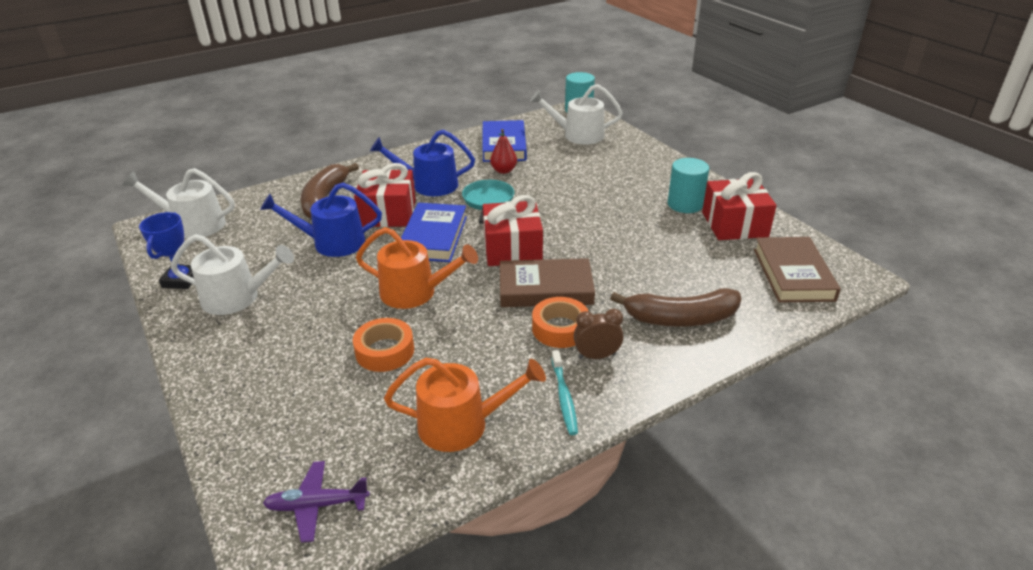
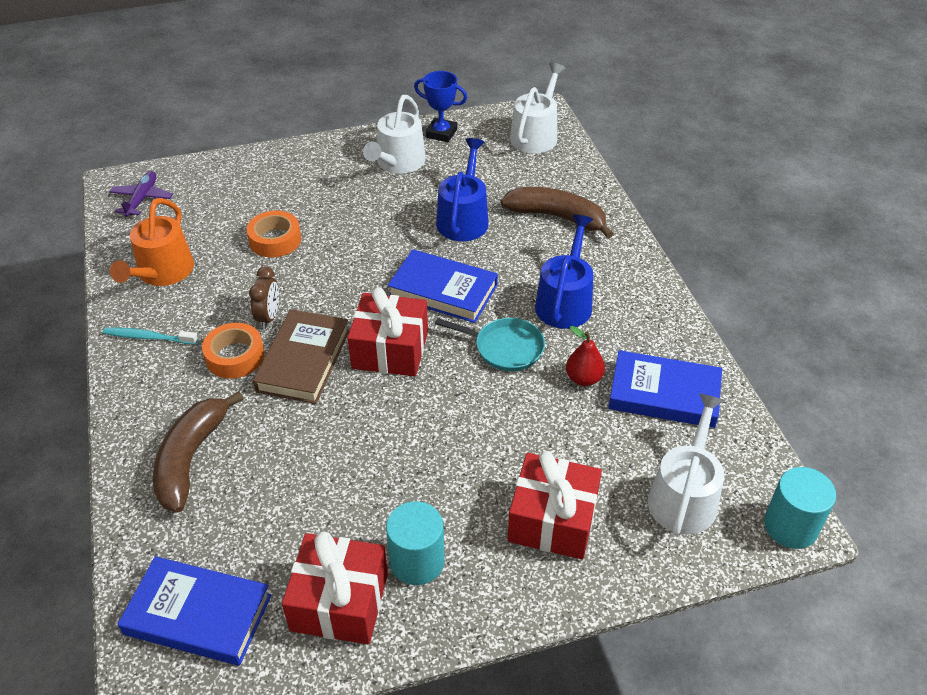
camera: 105 degrees right, 10 degrees up
(388, 213) = (509, 261): red gift -> red gift (552, 520)
(415, 292) = (349, 266): orange watering can -> none
(597, 356) = (182, 373): brown clock -> brown clock (269, 317)
(793, 274) = (198, 614): brown book -> blue book

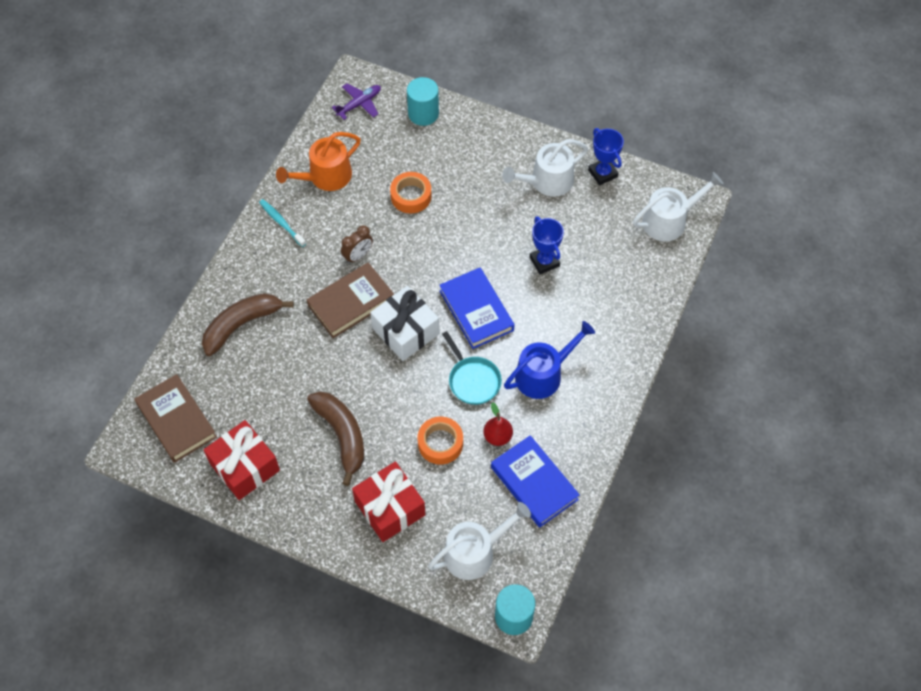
camera: 40 degrees right, 15 degrees up
(198, 614) = (177, 420): blue book -> brown book
(235, 356) = (316, 272): orange tape -> orange tape (440, 443)
(390, 349) = (405, 331): red gift -> white gift
(417, 561) = (300, 475): turquoise cylinder -> turquoise cylinder (423, 113)
(463, 219) = (544, 261): blue watering can -> blue trophy
(557, 217) = (608, 304): brown banana -> brown banana (342, 435)

